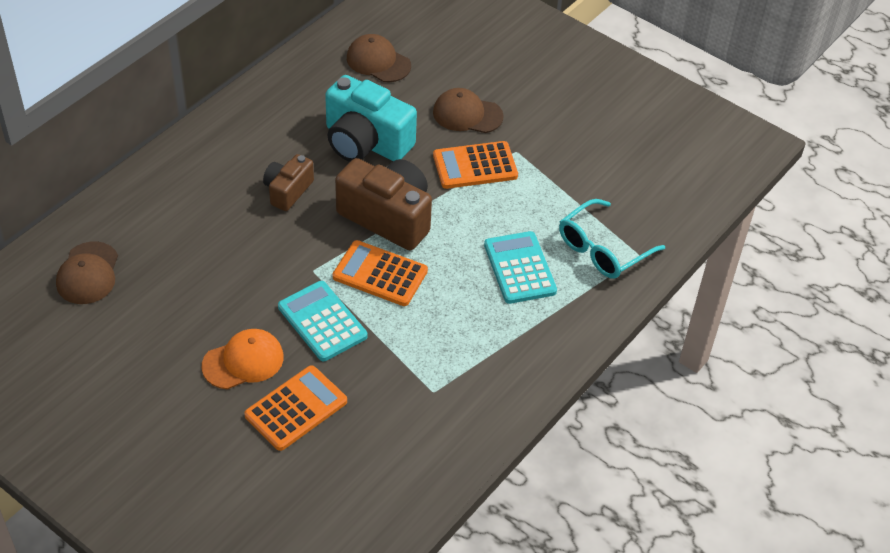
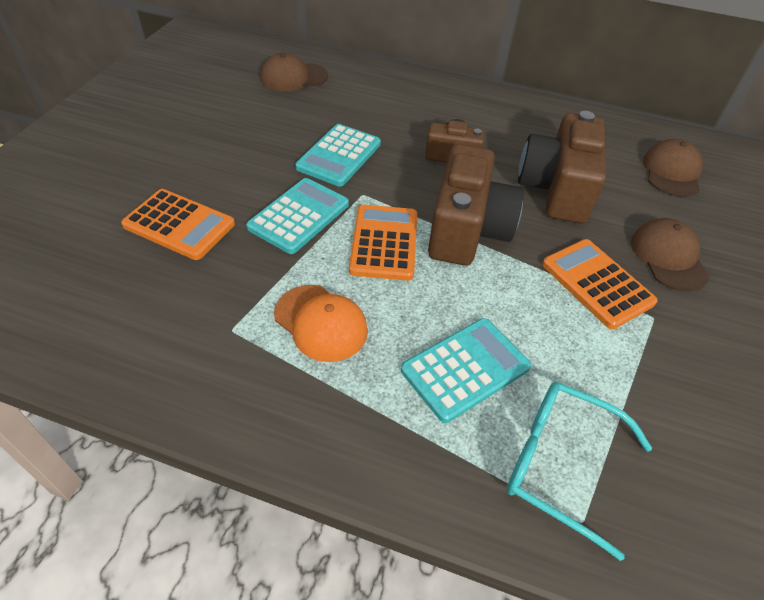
camera: 70 degrees right, 0 degrees up
(243, 361) = (229, 177): orange cap -> orange cap (321, 323)
(249, 272) = (339, 156): none -> turquoise calculator
(365, 142) = (556, 189): turquoise camera -> brown camera

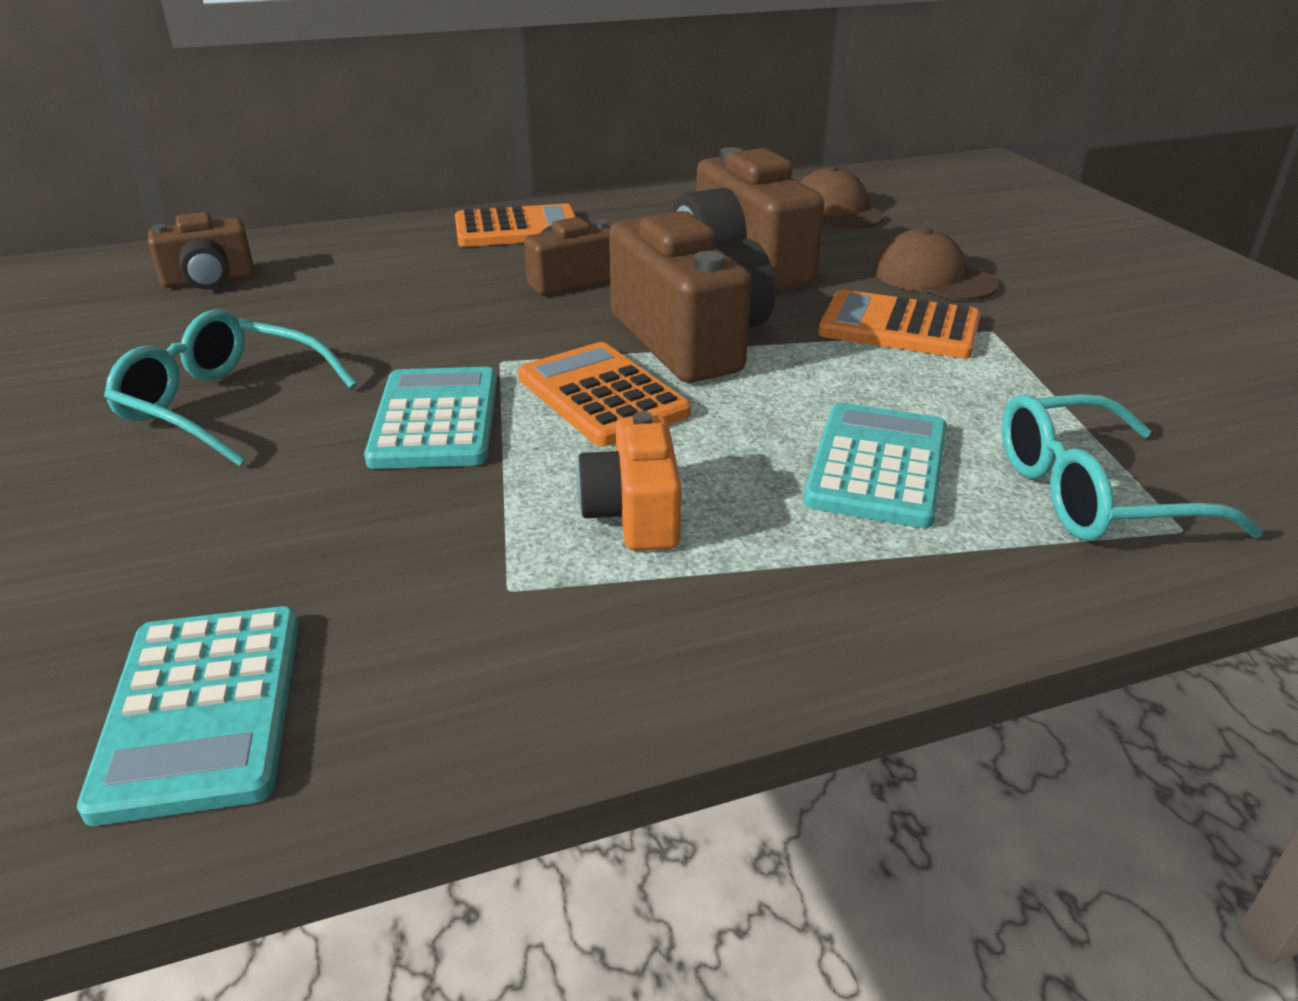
camera: 35 degrees left, 15 degrees down
(179, 225) = (235, 513): orange calculator -> orange calculator (517, 229)
(230, 160) = (224, 404): none -> turquoise glasses
(293, 77) = (209, 280): brown cap -> brown camera
(321, 323) = (634, 513): orange cap -> orange camera
(339, 156) = (407, 336): turquoise calculator -> turquoise calculator (201, 710)

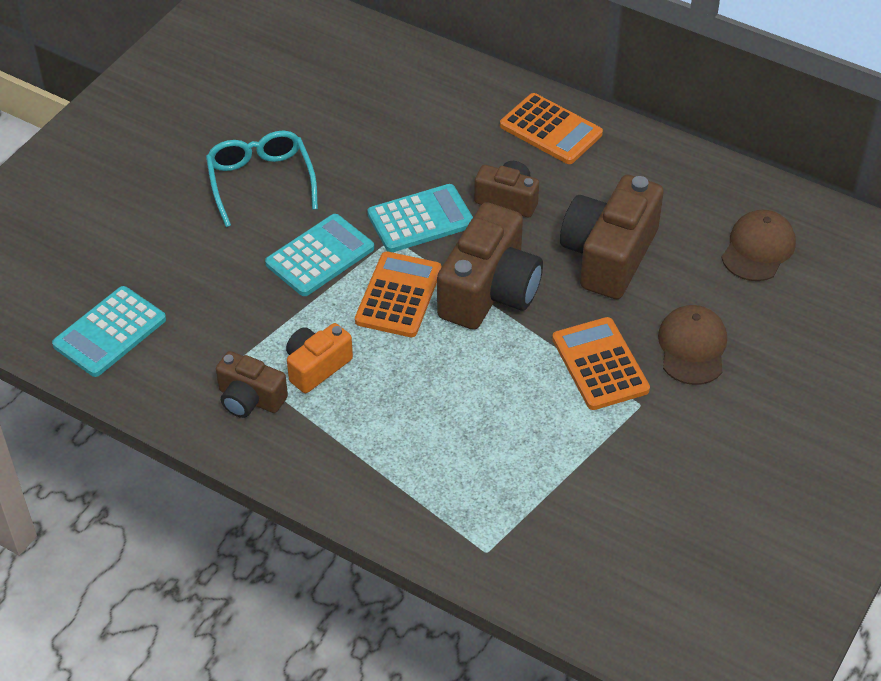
camera: 50 degrees right, 15 degrees up
(209, 280) = (353, 72): brown camera -> brown camera (250, 399)
(878, 466) = (435, 425): turquoise calculator -> turquoise calculator (420, 219)
(1092, 494) = (487, 510): turquoise glasses -> none

